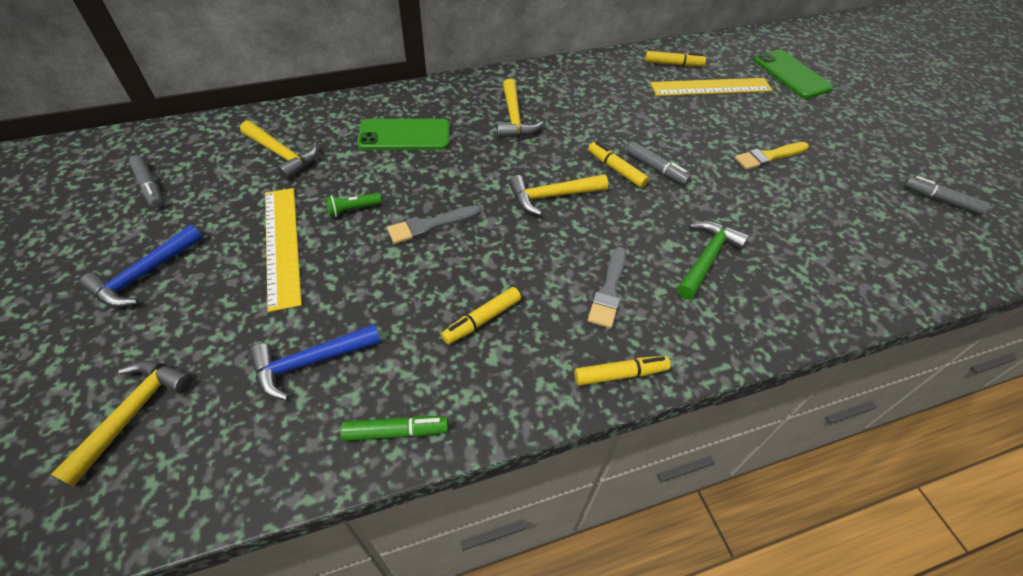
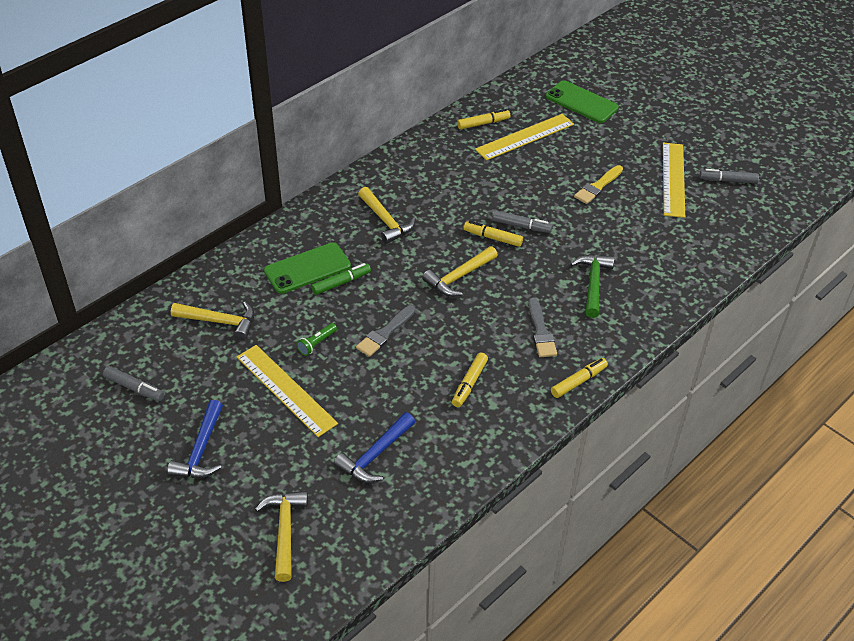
camera: 25 degrees left, 5 degrees down
(396, 432) = (463, 470): green marker -> green marker (341, 283)
(867, 177) = (673, 179): none -> yellow ruler

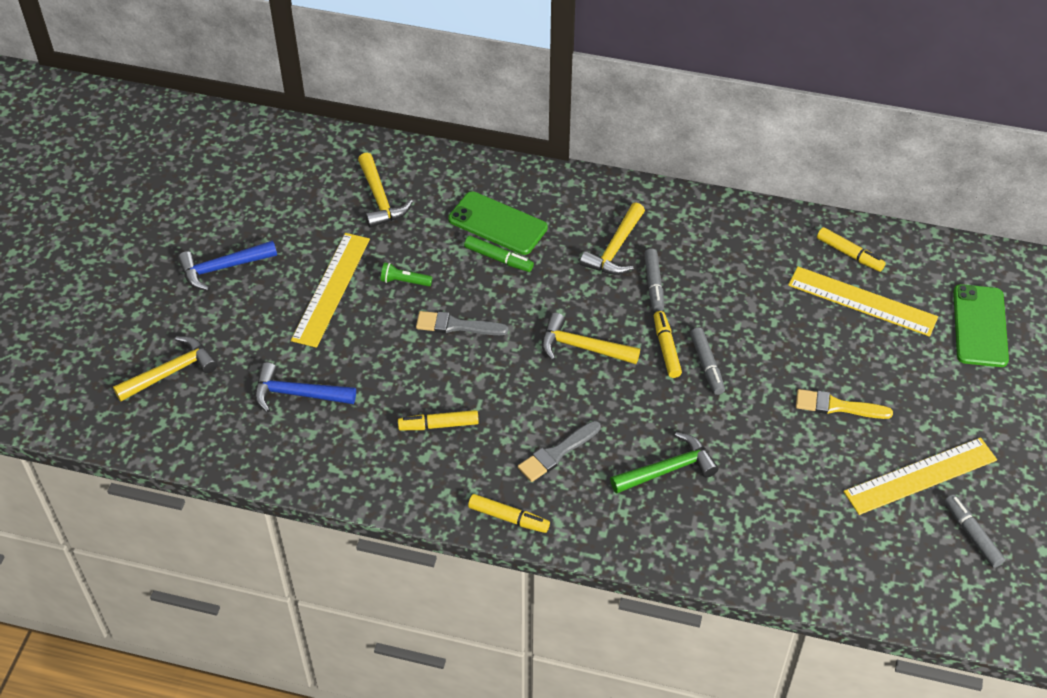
camera: 60 degrees right, 5 degrees up
(134, 388) = (261, 186): grey marker -> grey marker (653, 285)

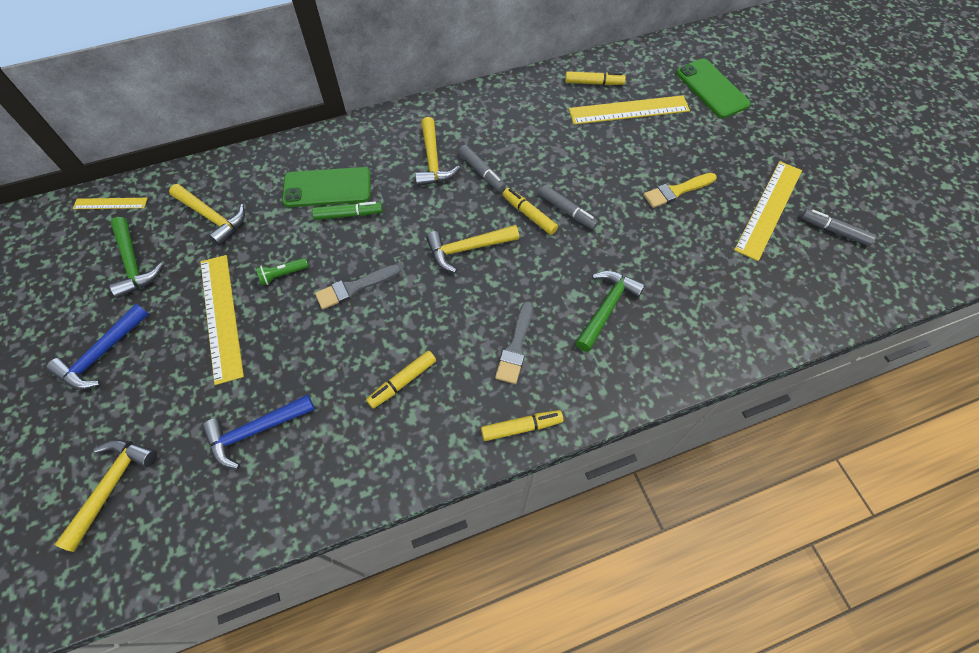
camera: 35 degrees left, 10 degrees up
(291, 206) = (133, 263): none -> green hammer
(305, 142) = (110, 203): none -> yellow ruler

